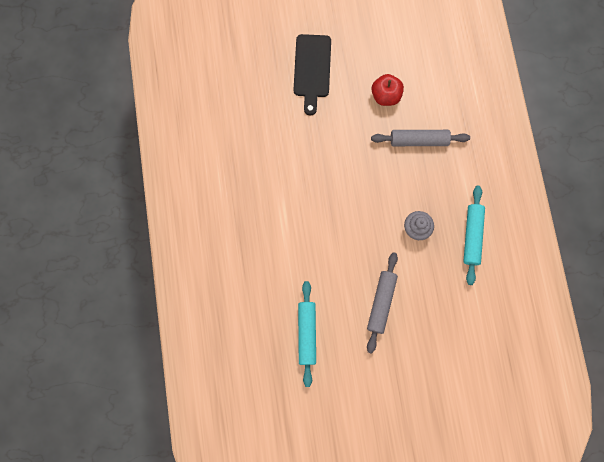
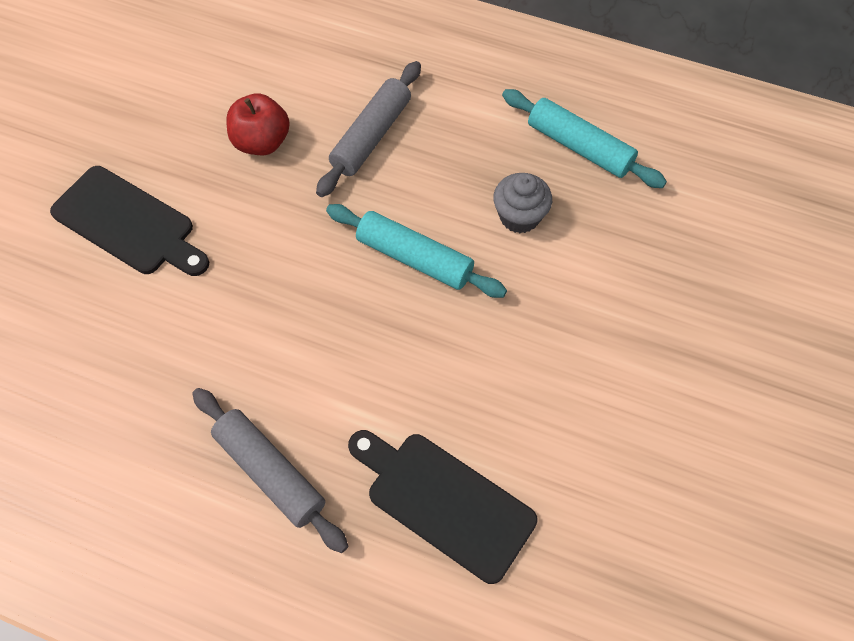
camera: 60 degrees left, 15 degrees down
(267, 268) = (444, 501): none -> black cutting board
(307, 333) = (615, 498): turquoise rolling pin -> turquoise rolling pin (414, 258)
(381, 303) = (622, 337): grey rolling pin -> grey rolling pin (270, 472)

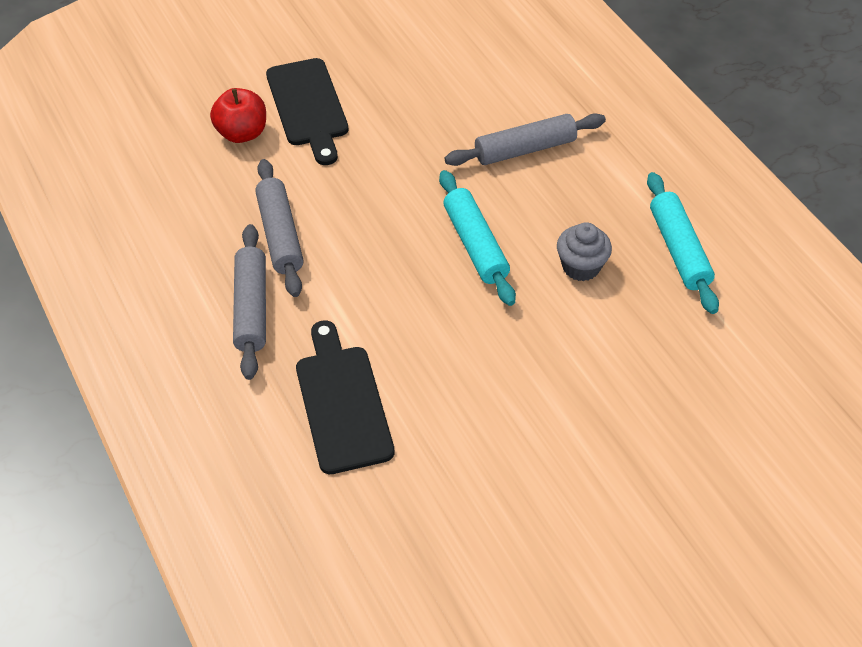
camera: 40 degrees right, 10 degrees down
(226, 376) = (280, 235): none -> grey rolling pin
(261, 142) = (443, 108): red apple -> red apple (242, 133)

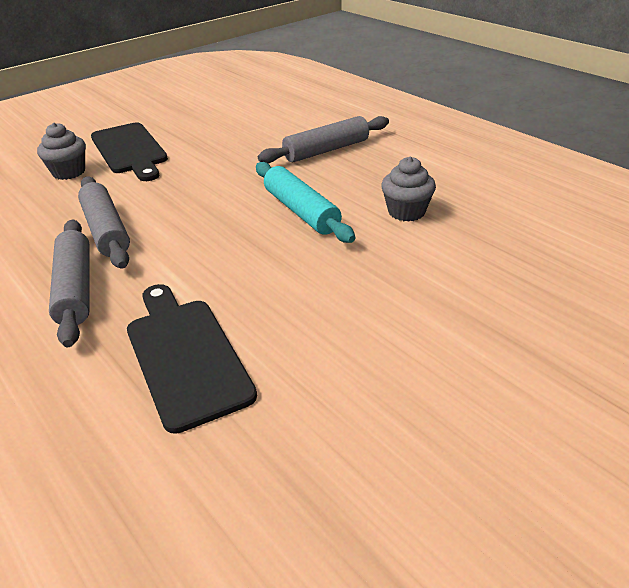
camera: 10 degrees left, 15 degrees down
(242, 133) = (69, 172): red apple -> grey cupcake
(678, 249) = (489, 189): turquoise rolling pin -> none

